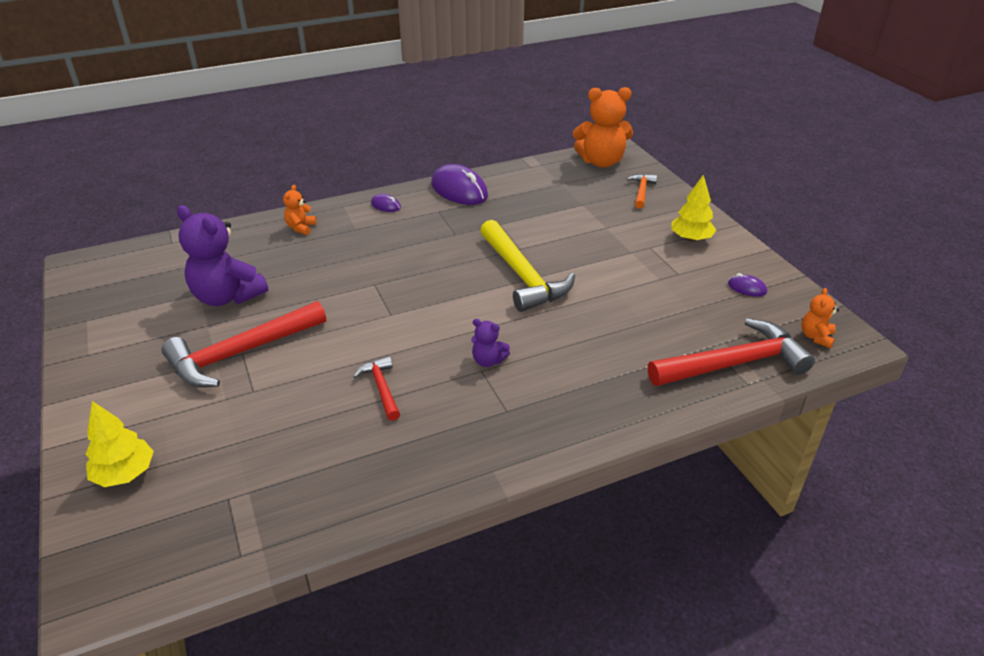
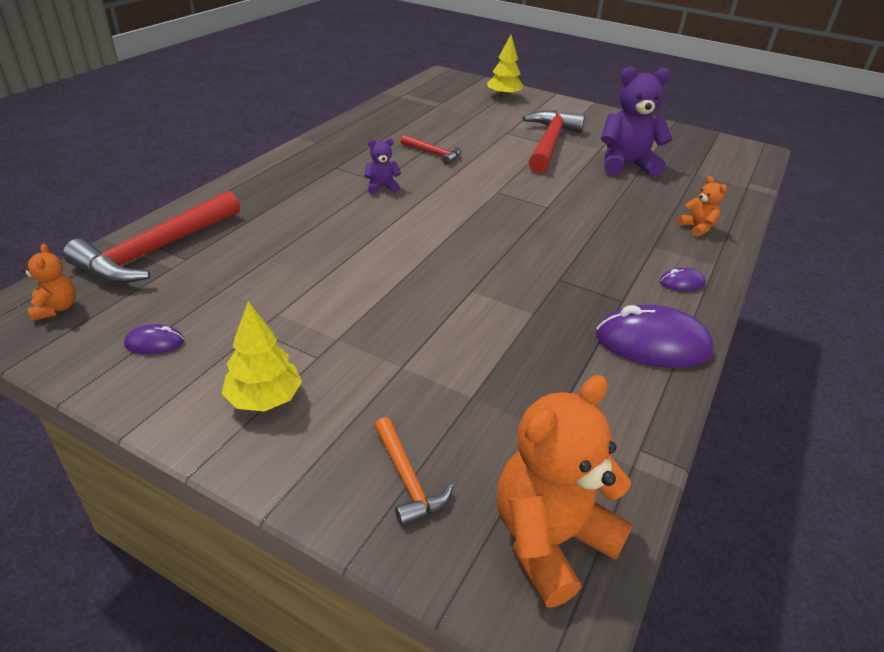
camera: 140 degrees right, 0 degrees up
(522, 276) = (432, 260): yellow hammer -> none

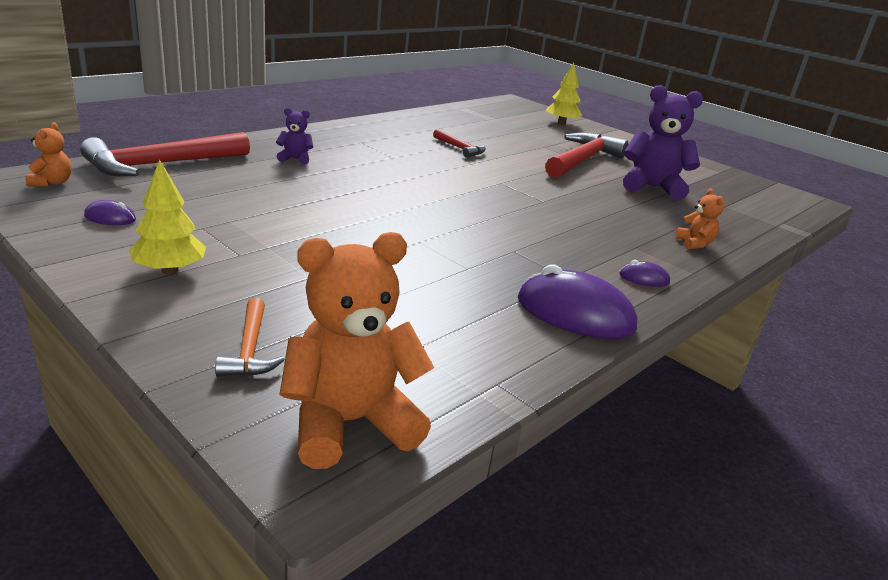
camera: 15 degrees right, 10 degrees down
(381, 187) = (391, 161): purple teddy bear -> purple teddy bear (295, 159)

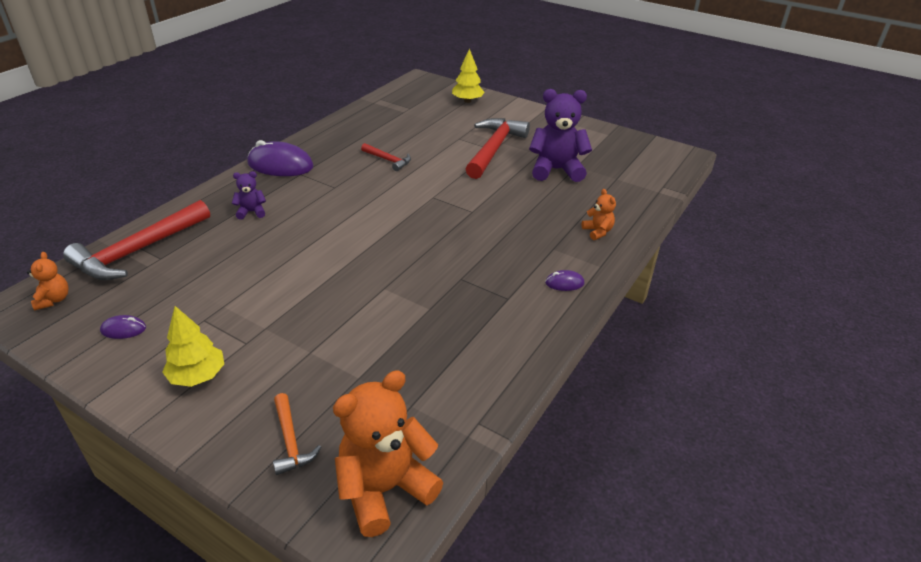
camera: 10 degrees left, 10 degrees up
(575, 314) = (519, 336): purple mouse -> purple mouse (280, 165)

